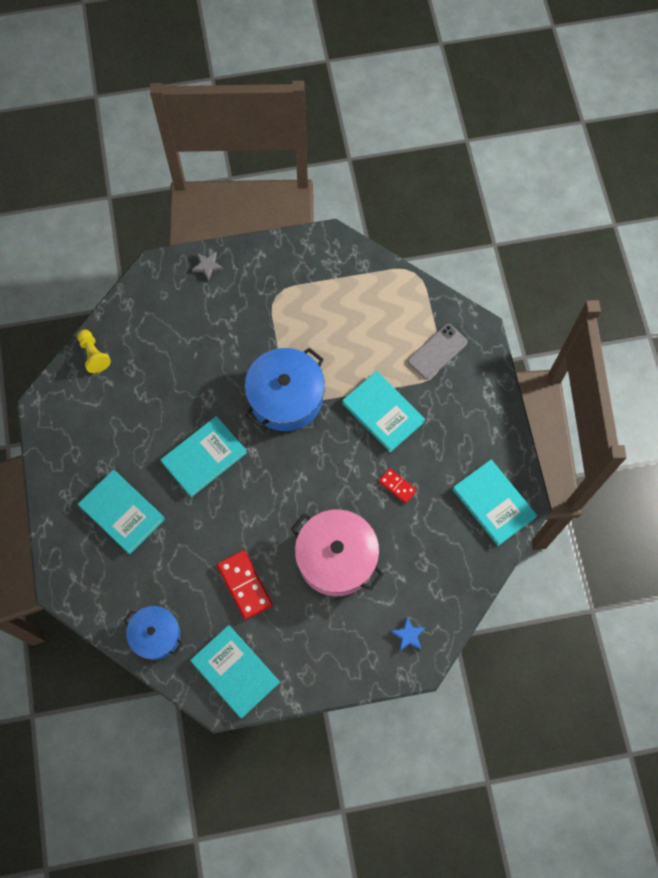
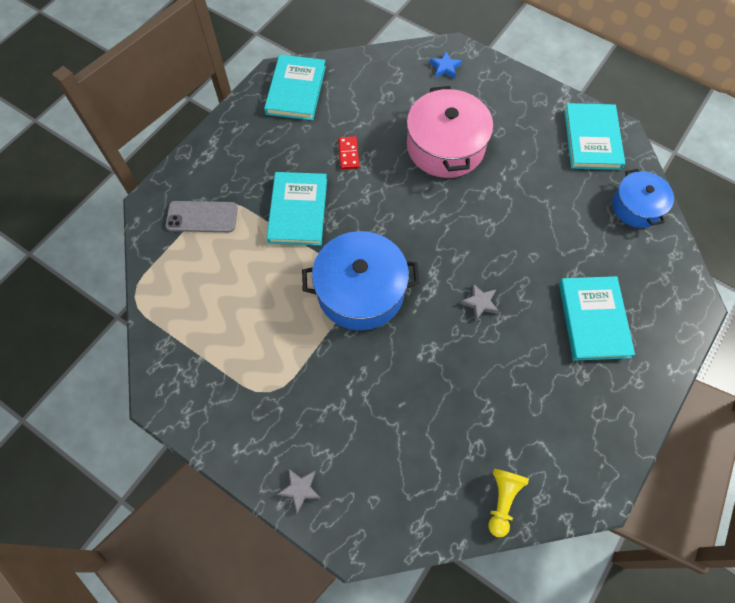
camera: 135 degrees left, 5 degrees down
(204, 457) = (480, 303): turquoise book -> grey star
(245, 585) = (534, 184): red domino -> none

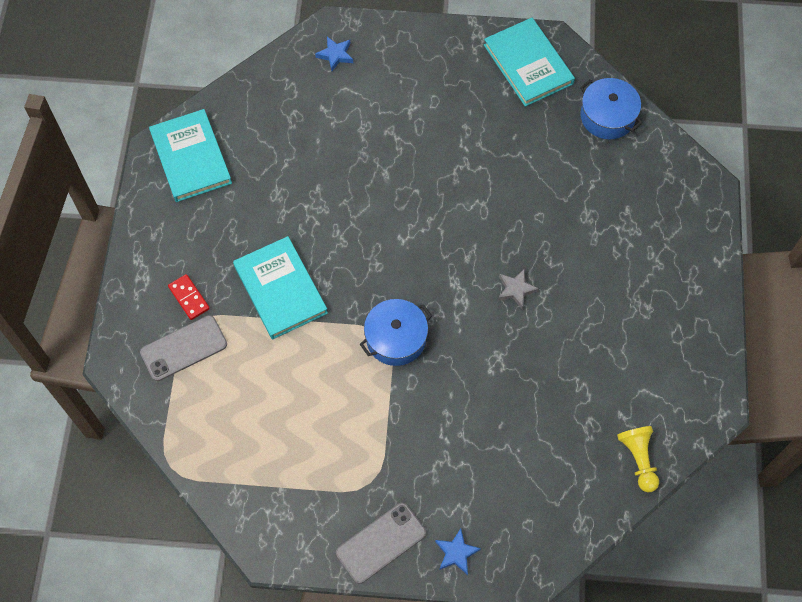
camera: 30 degrees left, 0 degrees up
(246, 445) = (381, 543): none -> grey phone
(300, 489) = (456, 553): grey star -> blue star
(348, 154) = (294, 202): red domino -> red domino (189, 298)
(360, 291) = (396, 338): blue pot -> blue pot, size x0.61
(445, 146) = (388, 144): pink pot -> none
(593, 319) = (627, 250): turquoise book -> none

